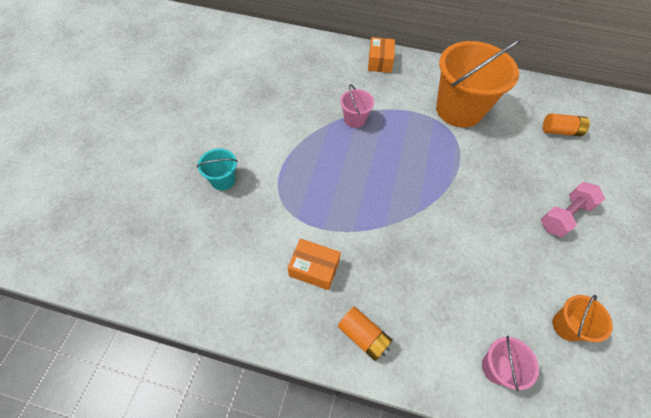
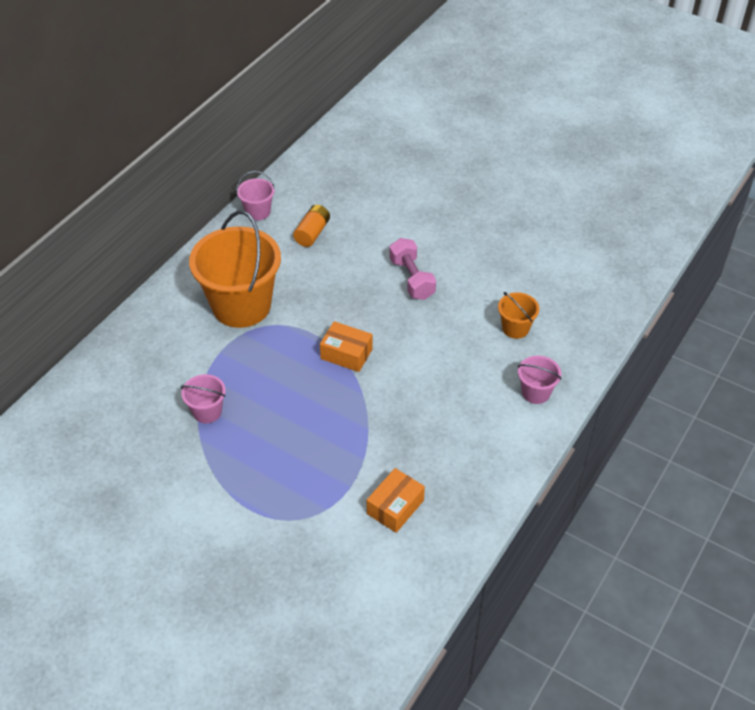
camera: 70 degrees left, 10 degrees down
(223, 180) = (241, 576): turquoise bucket -> none
(363, 336) = (479, 484): orange battery -> none
(380, 62) = (120, 354): orange box -> orange box (346, 354)
(555, 92) = (258, 212): none -> pink bucket

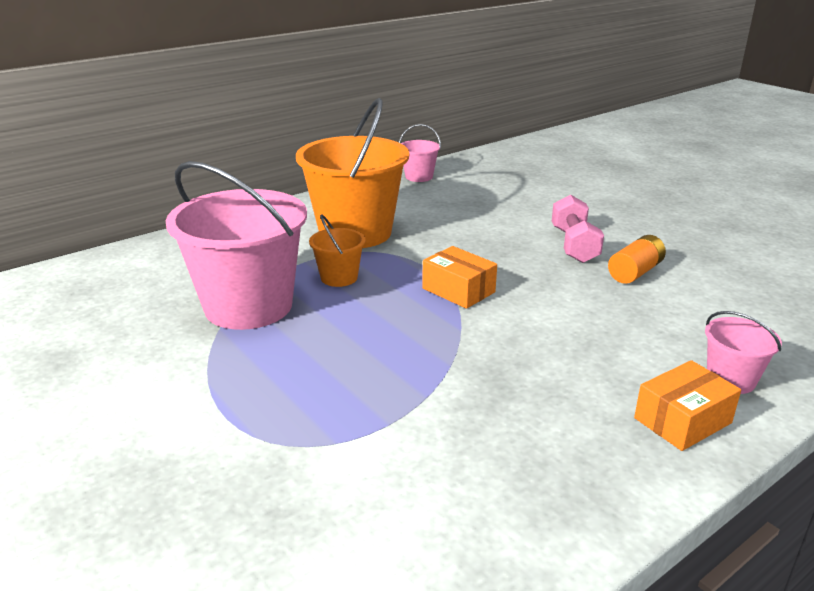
camera: 20 degrees right, 20 degrees down
(207, 411) = (248, 306): pink bucket -> pink bucket, size x2.20
(312, 233) = (469, 197): orange battery -> orange battery (635, 272)
(395, 507) = (446, 467): orange box -> orange box (682, 420)
(515, 328) = (709, 309): orange bucket -> orange bucket (339, 277)

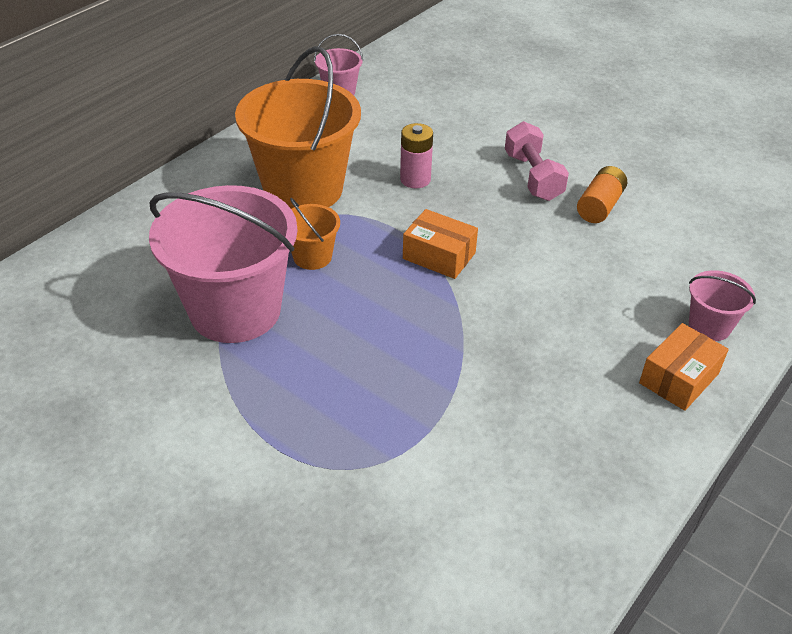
camera: 15 degrees left, 15 degrees up
(460, 236) = (415, 179): none -> pink battery

